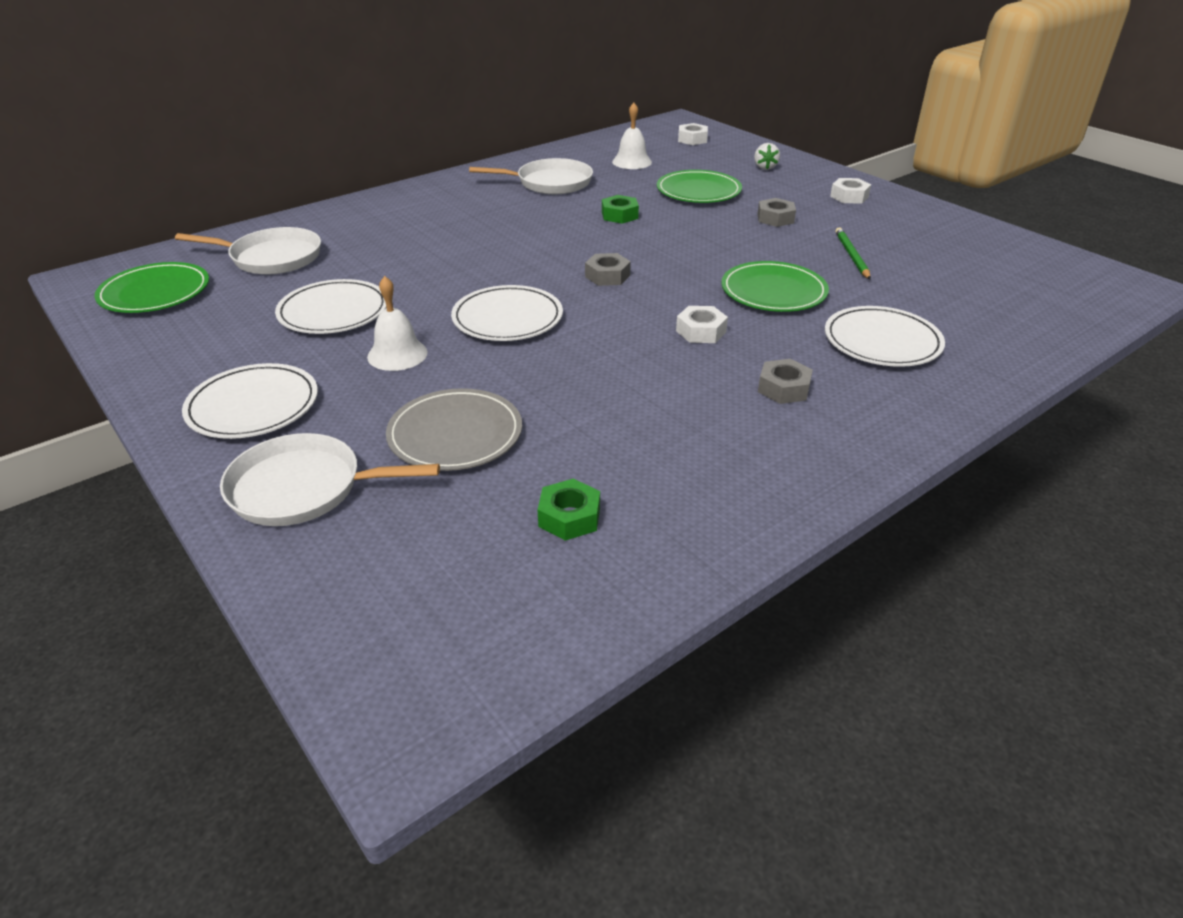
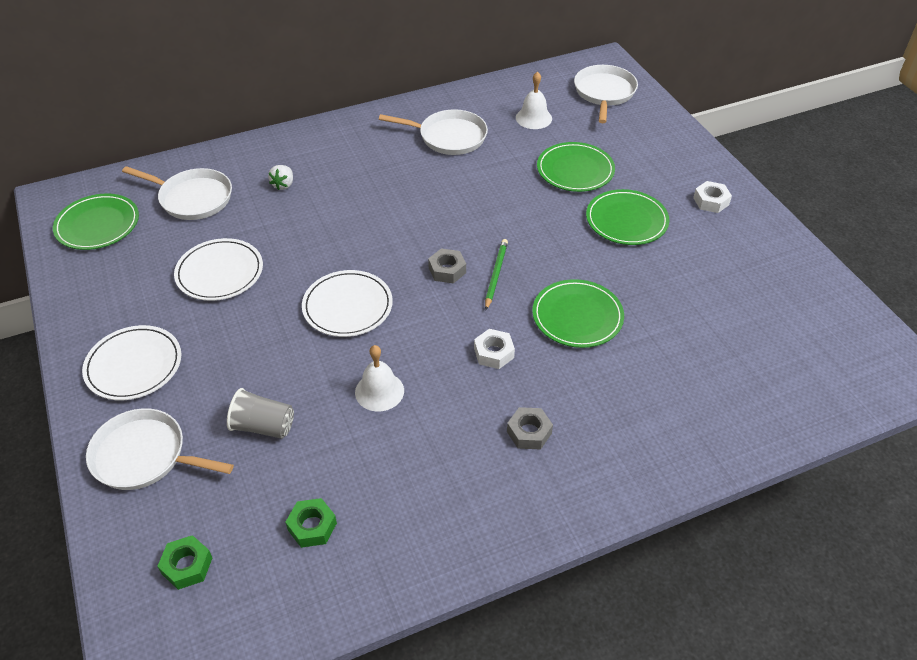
camera: 15 degrees right, 10 degrees up
(397, 354) = (251, 331): white bell -> white bell (379, 391)
(455, 434) = (263, 426): grey plate -> grey cup
(619, 215) = (490, 192): green nut -> green nut (187, 566)
(692, 139) = (604, 93): white nut -> white pan
(765, 167) = (653, 145): white strawberry -> white strawberry (283, 185)
(775, 218) = (626, 220): grey nut -> green plate
(851, 256) = (669, 283): green pencil -> green pencil (495, 275)
(882, 341) = (638, 396): white plate -> none

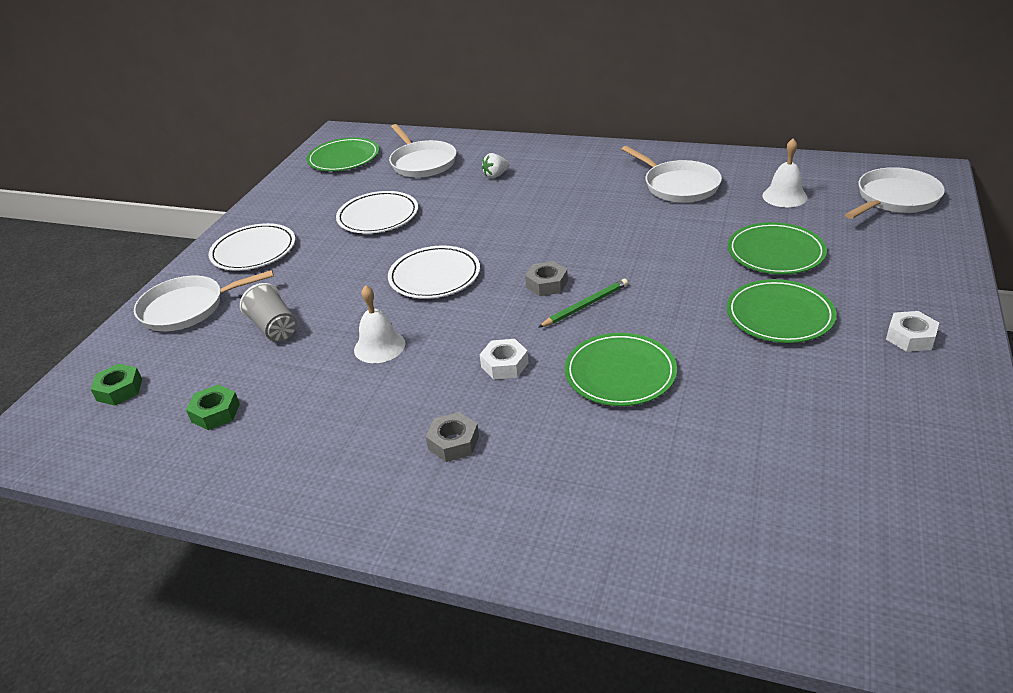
camera: 45 degrees right, 10 degrees down
(144, 456) = (187, 308): white pan -> white pan turned 75 degrees counterclockwise

